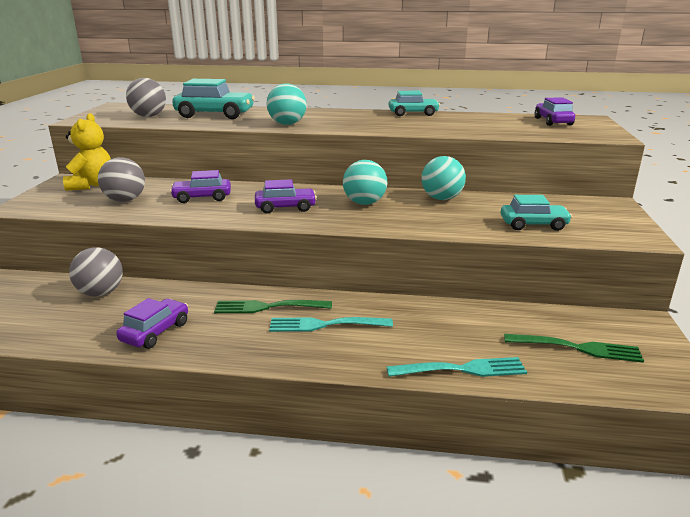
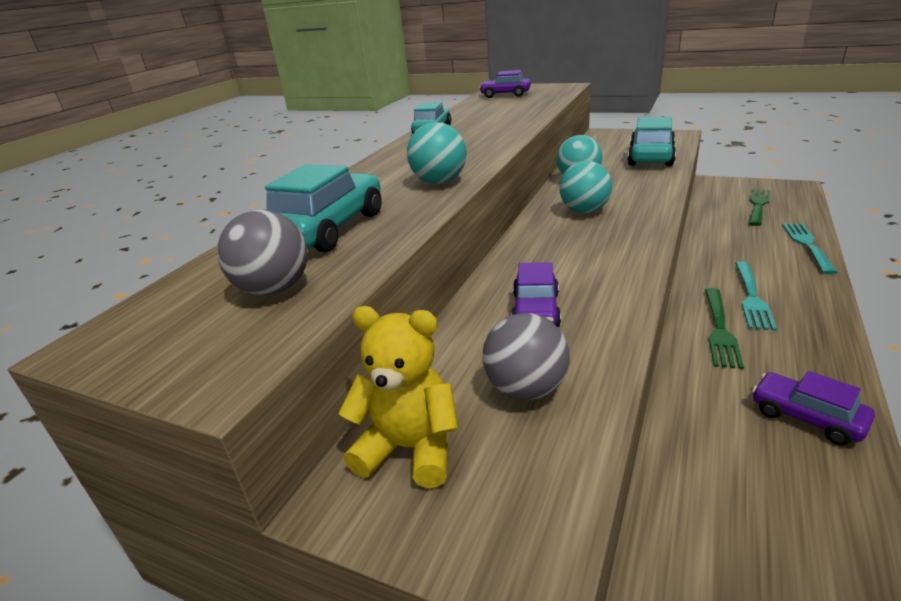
camera: 70 degrees left, 5 degrees up
(101, 293) = (700, 490): grey ball -> none
(285, 207) = (592, 251): purple car -> none
(533, 225) = (650, 157): turquoise car -> turquoise car, size x1.54

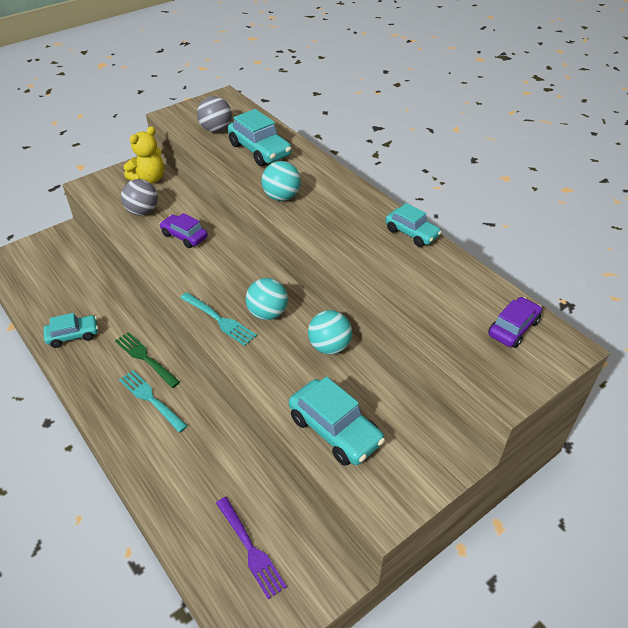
camera: 115 degrees right, 15 degrees up
(758, 205) = (250, 548): green fork -> purple fork
(806, 417) = (73, 335): purple car -> turquoise car
(808, 245) = (161, 499): turquoise fork -> turquoise fork (219, 320)

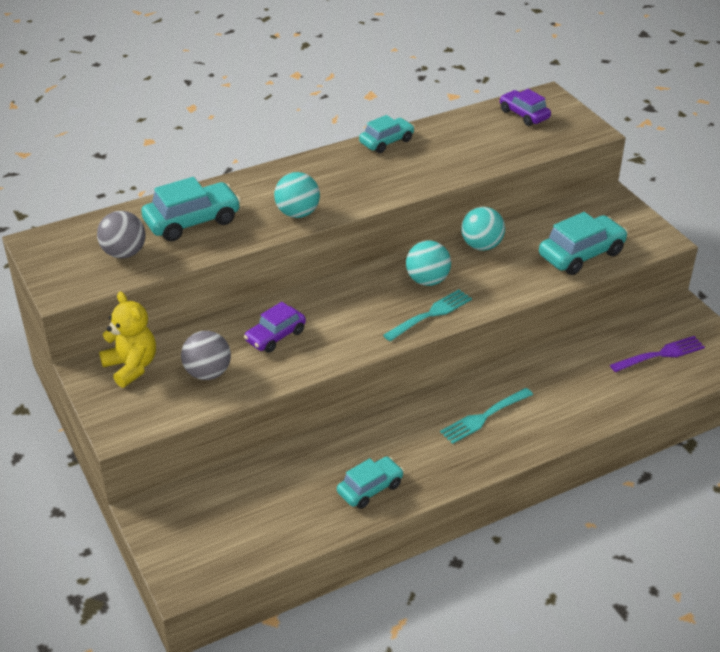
camera: 80 degrees left, 5 degrees down
(73, 335) = (370, 488): turquoise car -> turquoise car turned 60 degrees clockwise
(146, 358) = (422, 421): green fork -> none

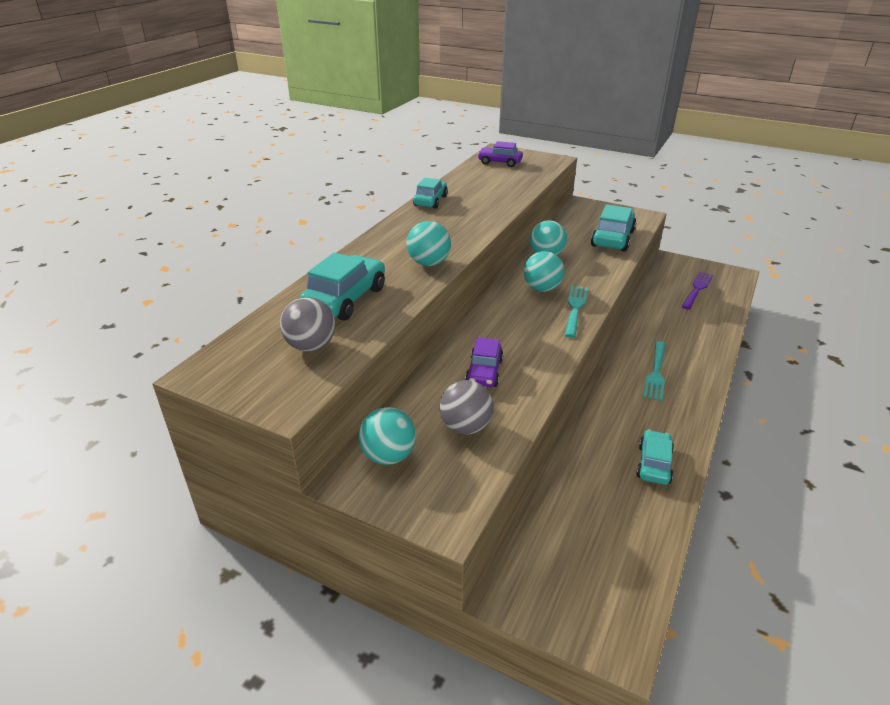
camera: 35 degrees left, 5 degrees down
(131, 367) = (388, 456): yellow teddy bear -> turquoise ball

